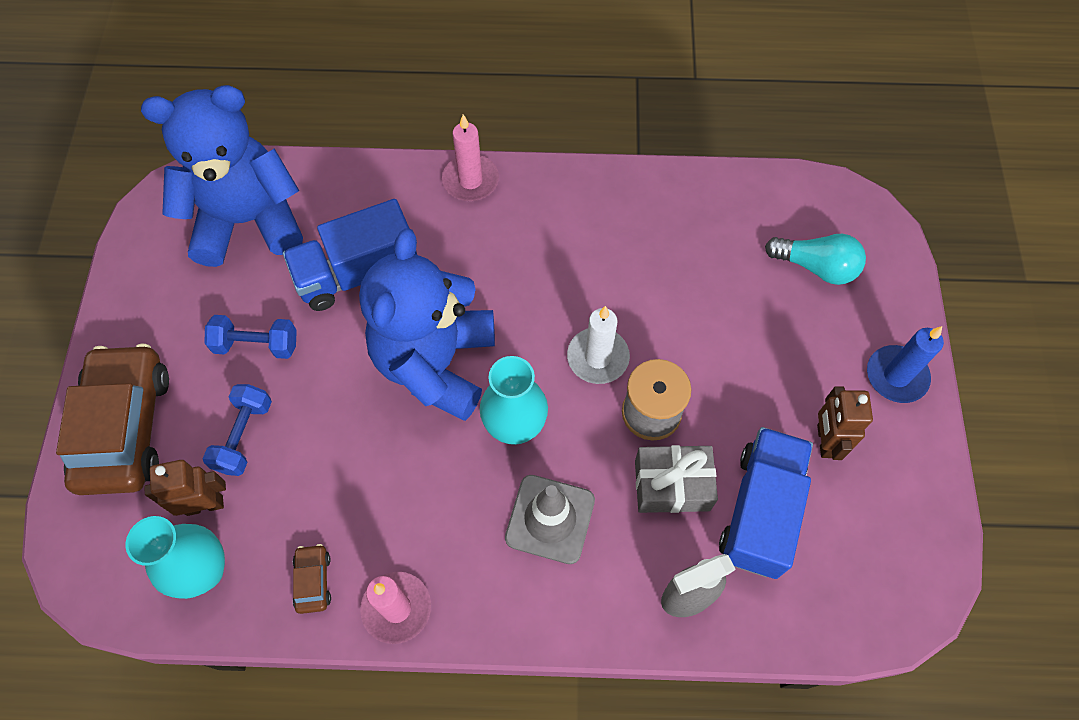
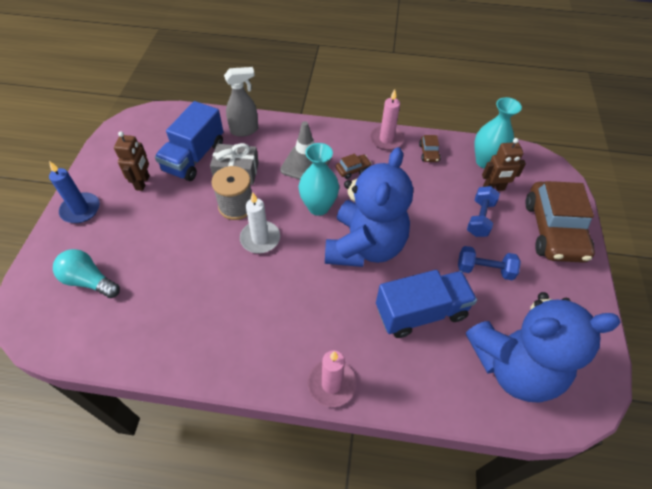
camera: 175 degrees left, 10 degrees down
(461, 518) = (353, 169): none -> brown car

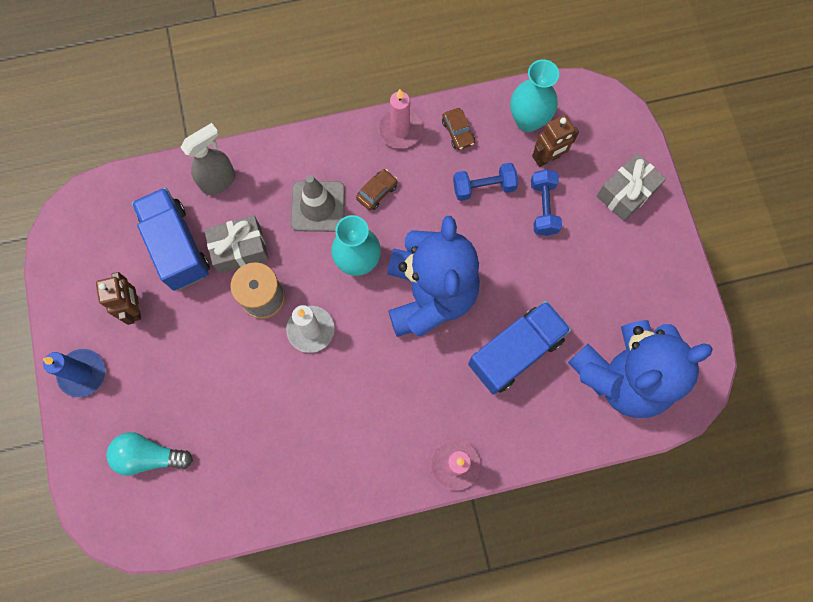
camera: 20 degrees left, 20 degrees up
(194, 157) = (177, 247): blue truck -> blue truck turned 150 degrees clockwise
(484, 269) = (566, 274): blue dumbbell -> blue dumbbell (483, 187)
(553, 230) = (626, 193): brown car -> grey gift

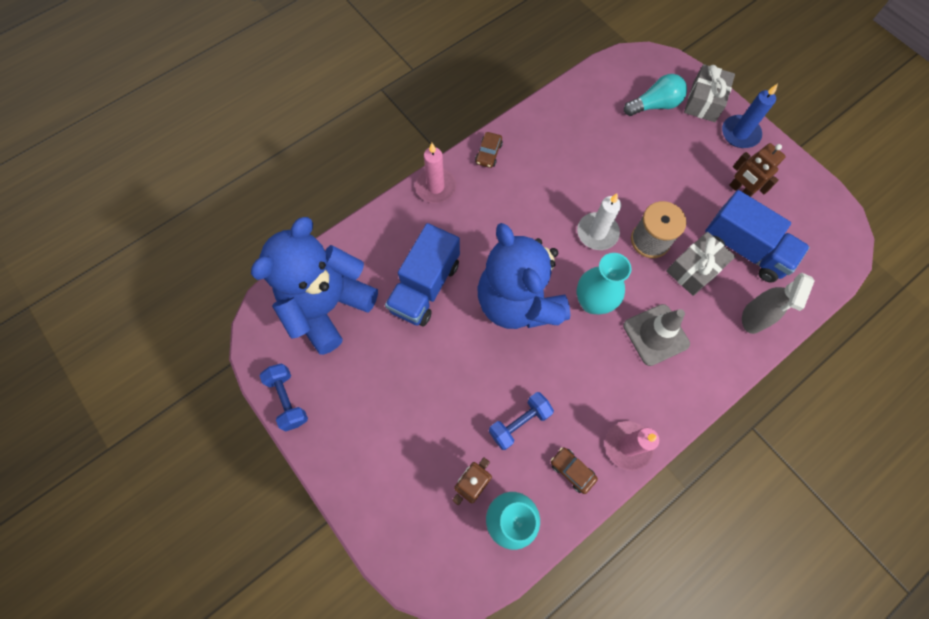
camera: 155 degrees right, 5 degrees down
(377, 192) = (613, 372): brown car -> brown car (488, 153)
(543, 208) = (454, 428): blue dumbbell -> blue dumbbell (288, 399)
(626, 193) = (379, 482): grey gift -> grey gift (704, 101)

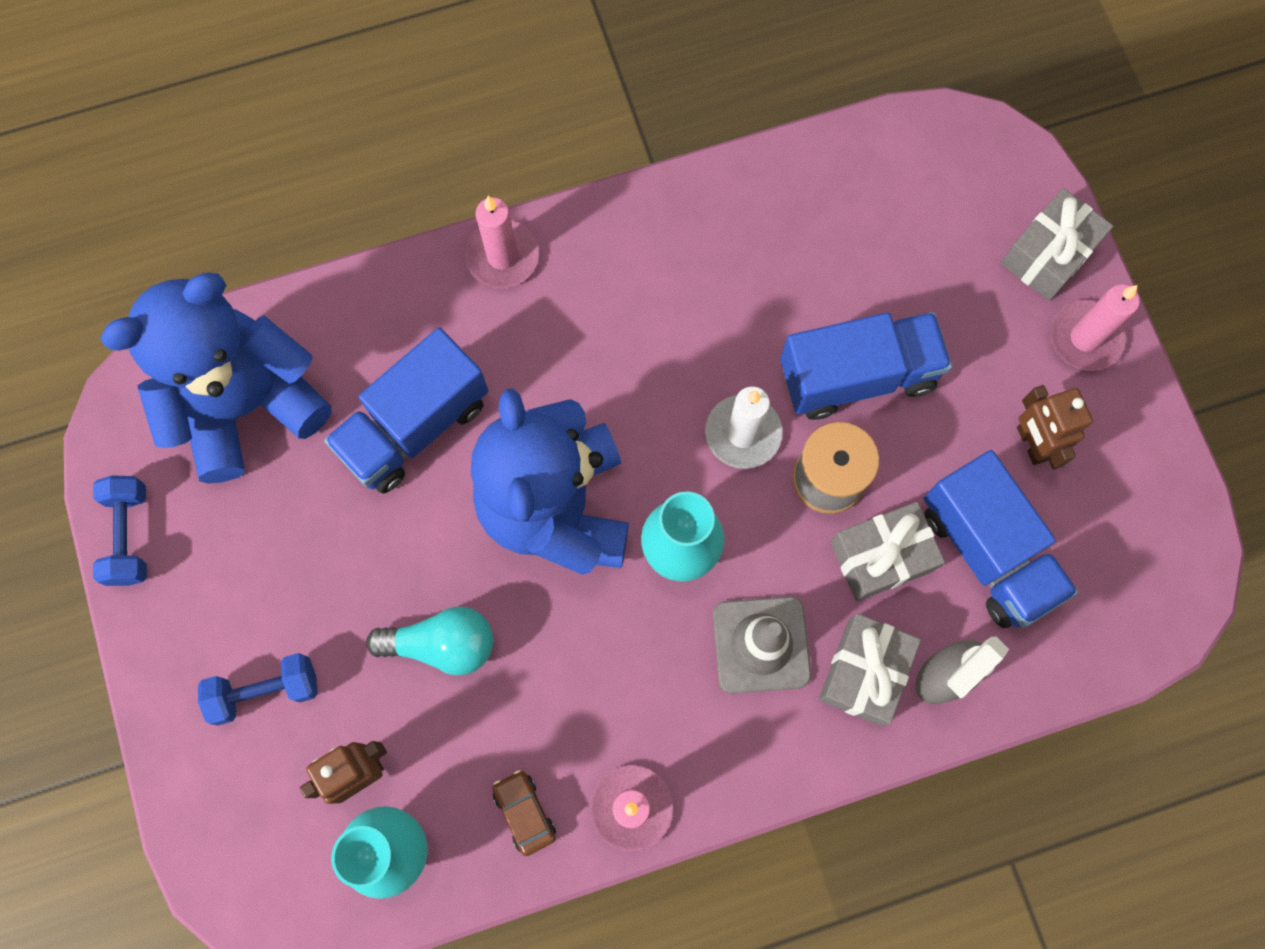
camera: 20 degrees right, 5 degrees up
(488, 153) = (617, 225): brown car -> none
(519, 423) = (474, 706): blue dumbbell -> blue dumbbell (265, 691)
(641, 186) = (857, 376): none -> blue truck
(654, 105) = (953, 231): turquoise light bulb -> turquoise light bulb (442, 644)
(714, 330) = (864, 672): none -> grey gift
(740, 133) = (1085, 338): blue candle -> pink candle

